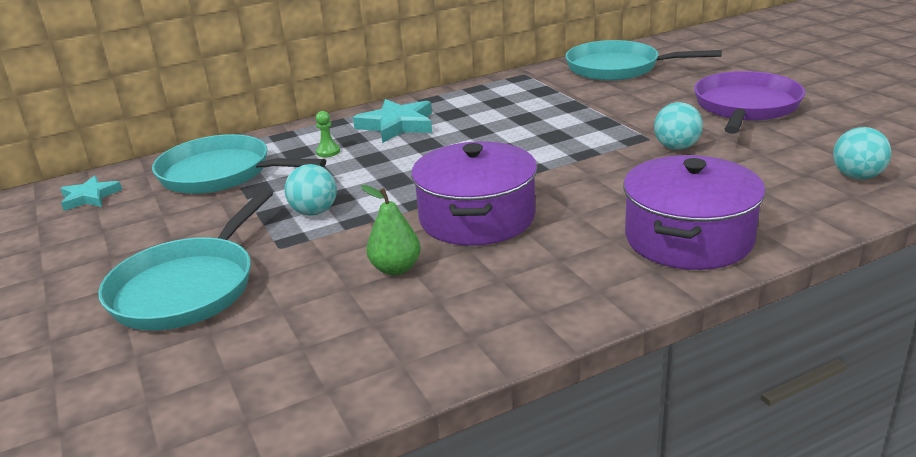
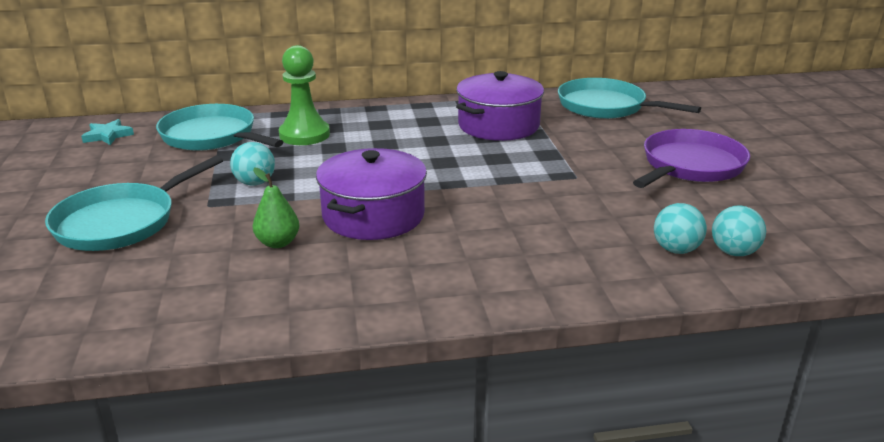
camera: 15 degrees right, 0 degrees up
(328, 152) = (304, 135): green pawn -> green pawn, size x2.41
(397, 125) = (376, 123): turquoise star -> none
(676, 147) = (593, 190): turquoise ball -> turquoise ball (676, 250)
(688, 238) = (530, 273): purple pot -> purple pot (498, 125)

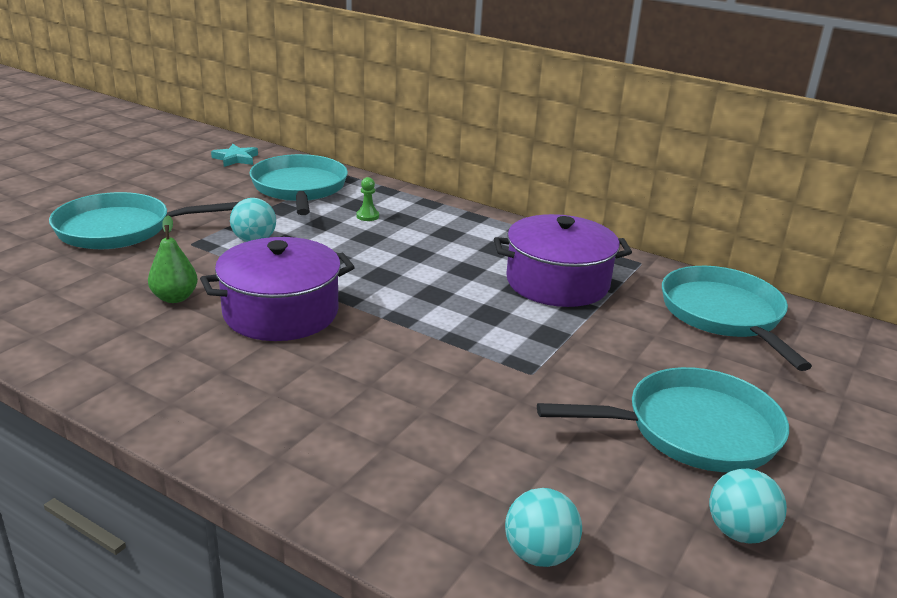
camera: 40 degrees right, 0 degrees up
(304, 135) = (367, 216): green pawn -> green pawn, size x0.42
(676, 250) = (479, 508): turquoise ball -> turquoise ball (739, 532)
(690, 165) = (694, 430): purple pan -> turquoise pan

